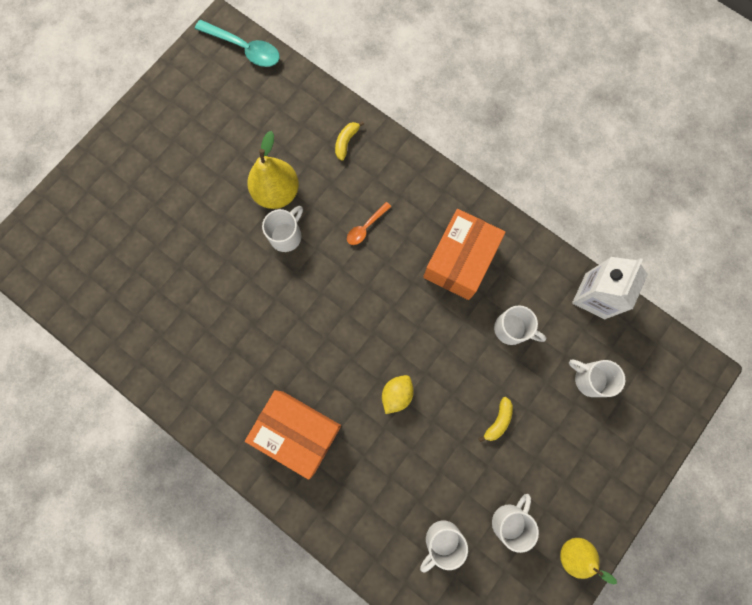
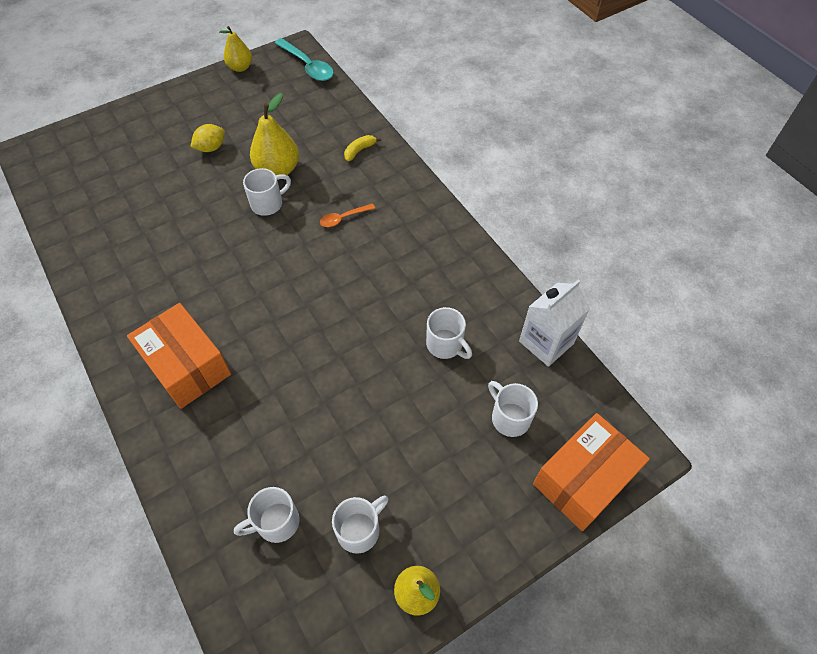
camera: 20 degrees right, 20 degrees down
(174, 73) = (240, 67): none -> yellow pear
(396, 394) = (300, 365): yellow lemon -> yellow lemon (211, 148)
(459, 260) = (420, 270): orange box -> orange box (583, 479)
(498, 421) = (392, 425): yellow banana -> none

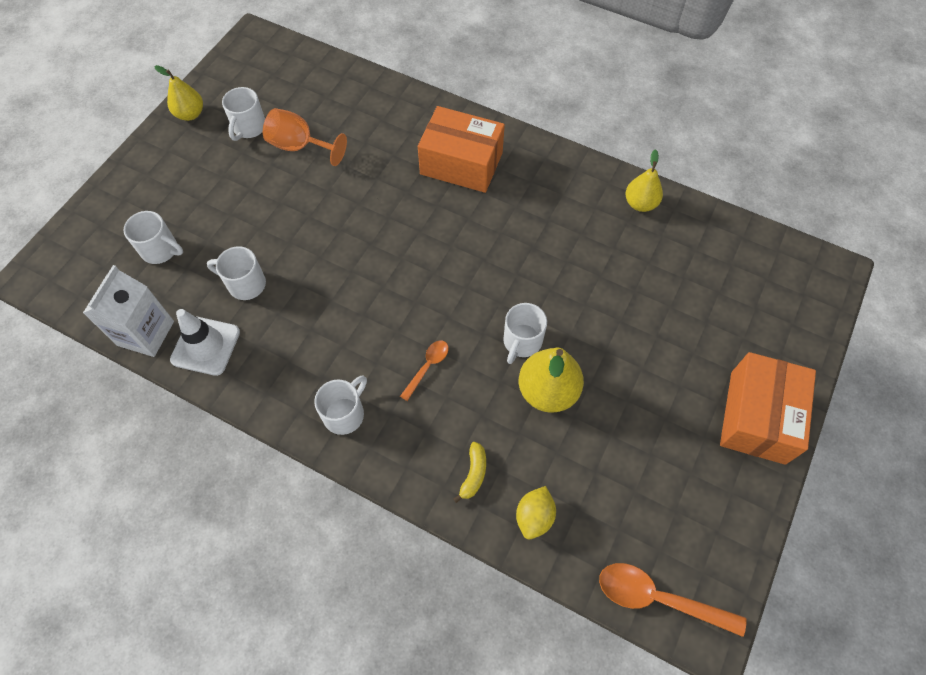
camera: 150 degrees right, 5 degrees up
(211, 148) = (649, 380): yellow lemon -> yellow lemon (534, 517)
(240, 67) = (745, 536): yellow pear -> yellow pear (640, 203)
(276, 522) = (312, 106): white mug -> white mug (345, 413)
(307, 66) = (658, 598): turquoise spoon -> orange spoon
(320, 471) = (300, 146): none -> orange goblet
(499, 308) = (205, 346): none -> white traffic cone
(583, 479) = (82, 232): orange box -> orange box (757, 417)

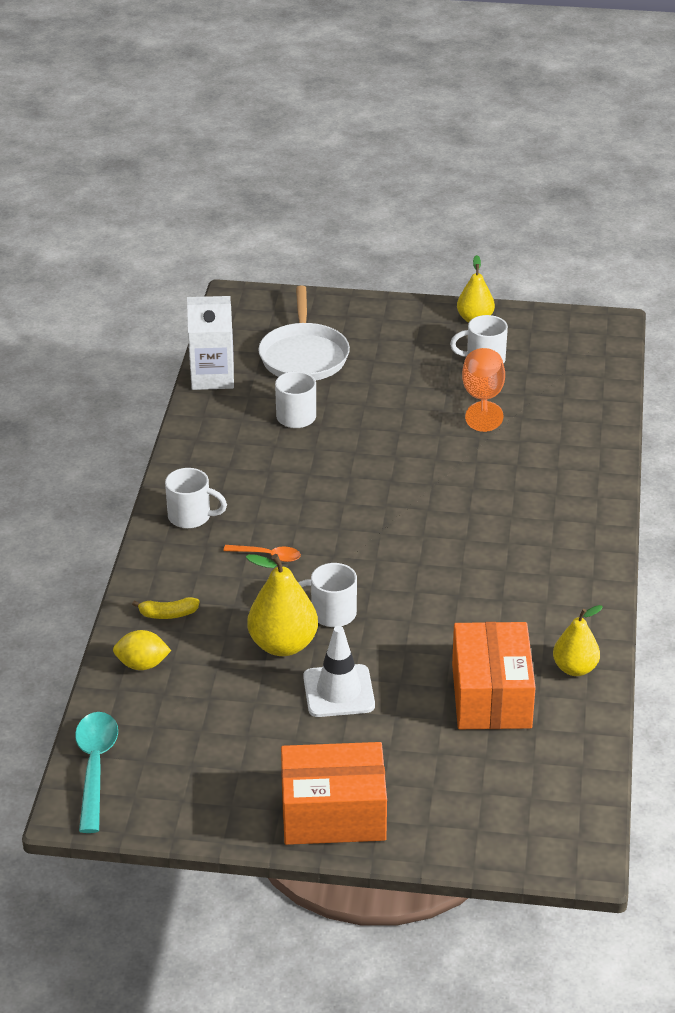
camera: 70 degrees right, 25 degrees down
(161, 250) = (304, 356): white mug -> white pan
(205, 346) = (218, 414): white traffic cone -> white traffic cone (338, 691)
(461, 163) = (538, 516): orange box -> orange box (491, 695)
(658, 598) = (95, 767): orange spoon -> turquoise spoon

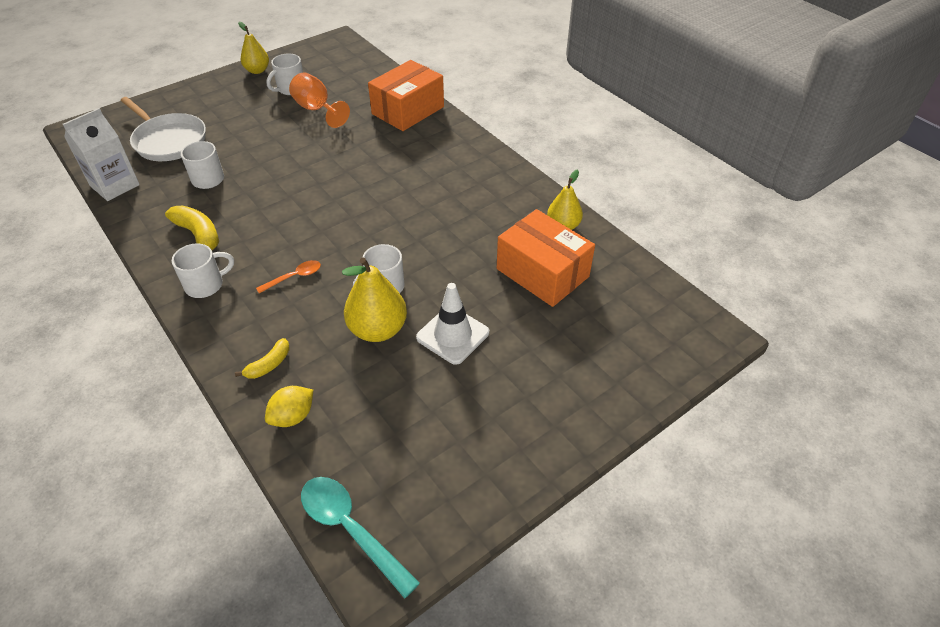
camera: 45 degrees left, 10 degrees up
(232, 468) = (199, 235): none -> yellow banana
(333, 813) = (556, 422): orange box -> orange box (408, 110)

